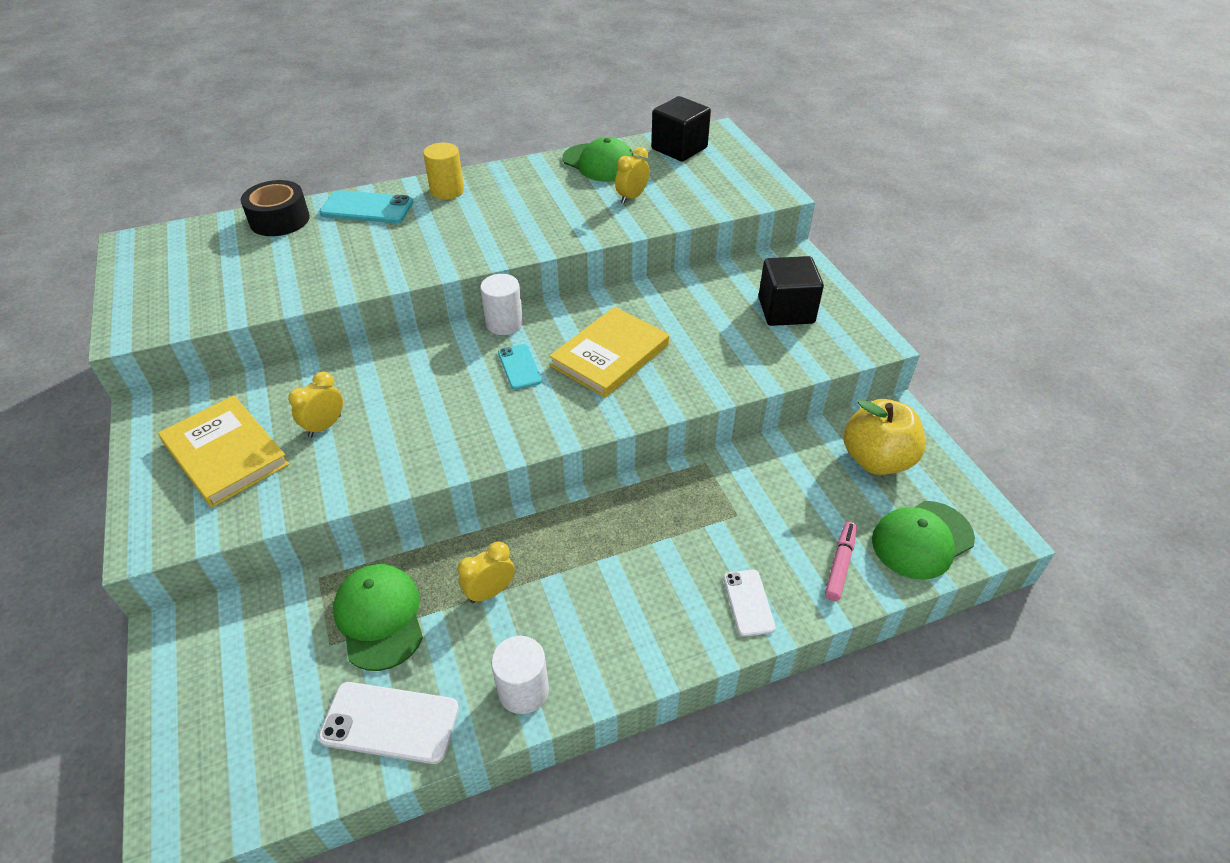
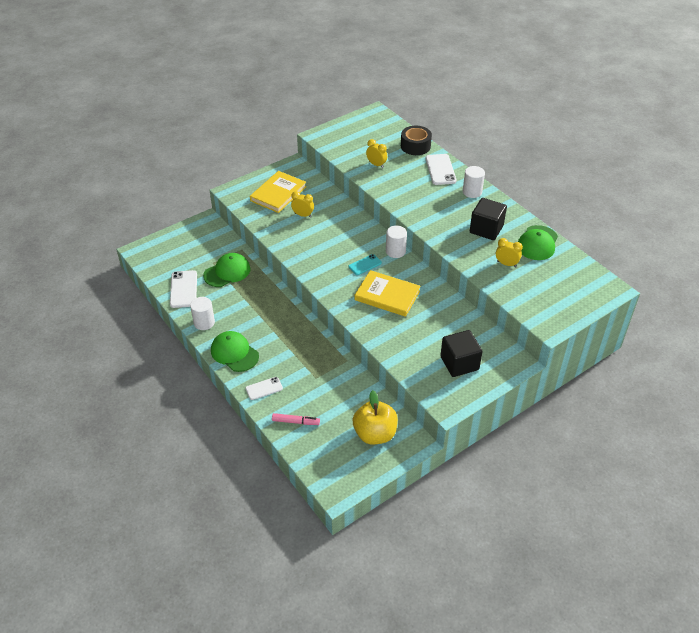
camera: 75 degrees right, 0 degrees up
(367, 208) = (440, 170): turquoise phone -> white phone
(447, 191) = (472, 192): yellow cylinder -> white cylinder
(490, 592) = (247, 301): yellow clock -> yellow clock (376, 165)
(679, 148) = (578, 275): black cube -> black cube (486, 229)
(922, 540) = (322, 456): green cap -> green cap (234, 353)

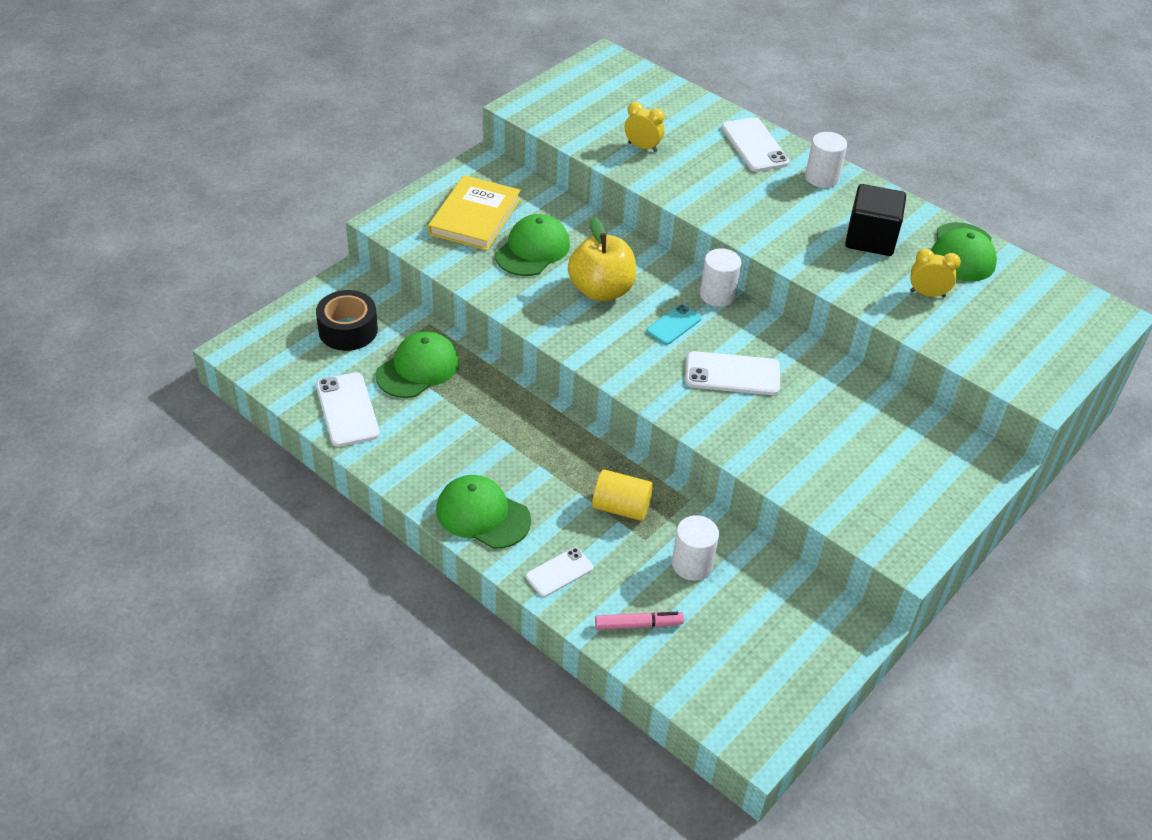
camera: 15 degrees left, 0 degrees up
(204, 322) = (407, 466): white cylinder -> white cylinder (692, 564)
(303, 215) = (532, 250): yellow clock -> green cap
(308, 359) = (621, 507): none -> yellow cylinder
(375, 434) = (785, 624): yellow apple -> yellow apple (601, 290)
(387, 295) = (732, 374): yellow book -> white phone
(415, 146) = (697, 109): black tape -> black tape (348, 330)
(459, 363) = (899, 476): black cube -> none

